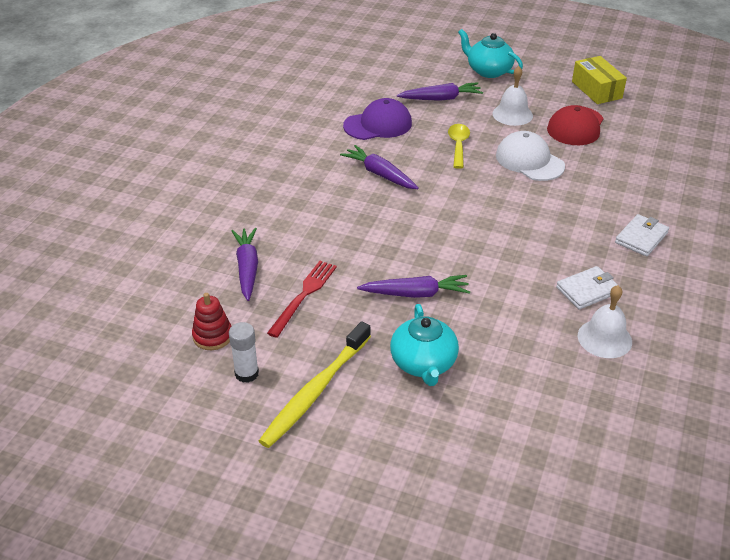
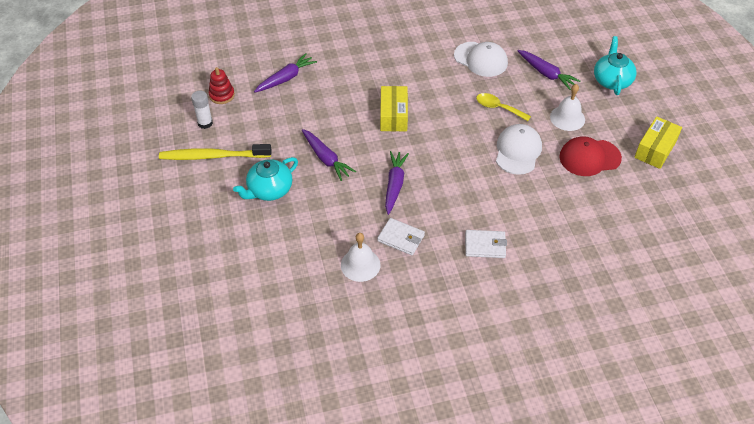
camera: 55 degrees right, 10 degrees up
(304, 295) = (283, 113): red fork -> none
(378, 124) = (481, 59): purple cap -> white cap
(380, 174) = (427, 87): purple carrot -> purple carrot (394, 185)
(399, 215) = (393, 116): none -> yellow box
(458, 145) = (498, 108): yellow spoon -> yellow spoon turned 120 degrees counterclockwise

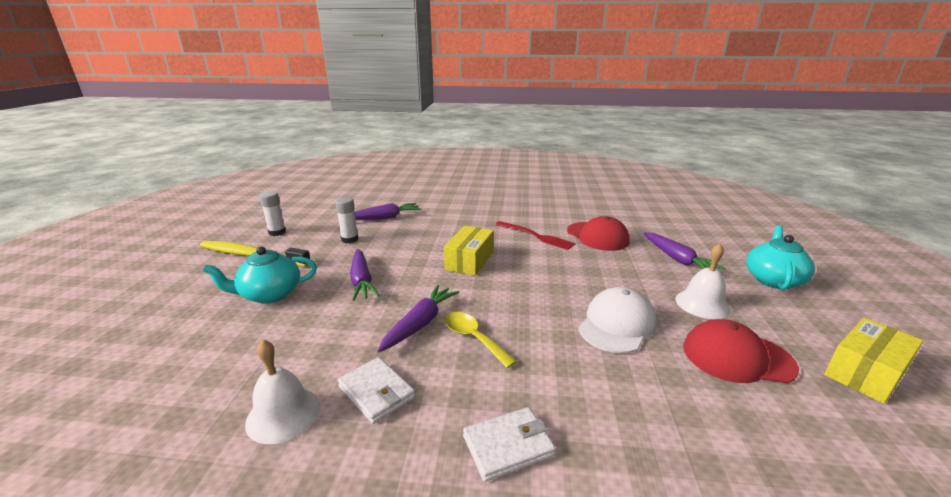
camera: 20 degrees right, 25 degrees down
(222, 95) = (315, 218): red stacking toy -> none
(278, 115) = (350, 239): none -> white glue stick
(431, 71) = (536, 236): none -> red fork
(481, 59) = (597, 236): white cap -> red cap
(485, 245) = (508, 446): white wallet -> white wallet turned 45 degrees counterclockwise
(498, 108) = (603, 277): yellow spoon -> yellow spoon (473, 338)

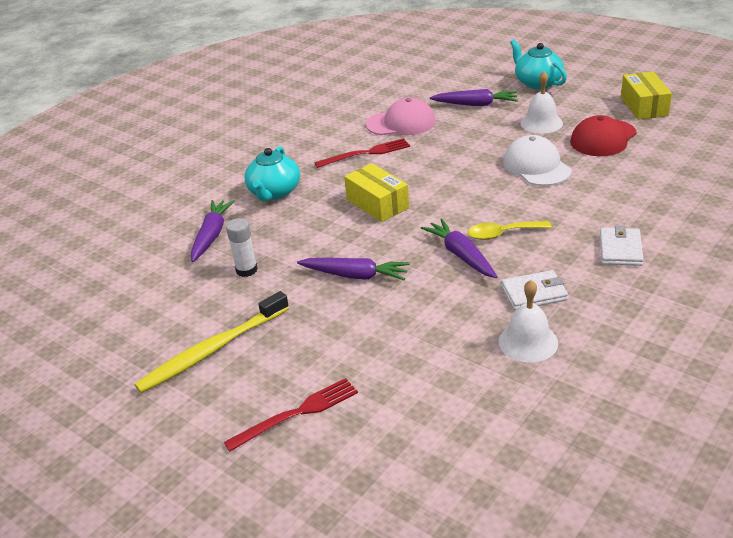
camera: 55 degrees left, 10 degrees up
(172, 309) = (297, 413): none -> red fork
(269, 294) = (328, 340): turquoise teapot -> turquoise teapot (274, 192)
(277, 232) = (160, 325): white glue stick -> none
(597, 236) = (401, 123): red cap -> pink cap

